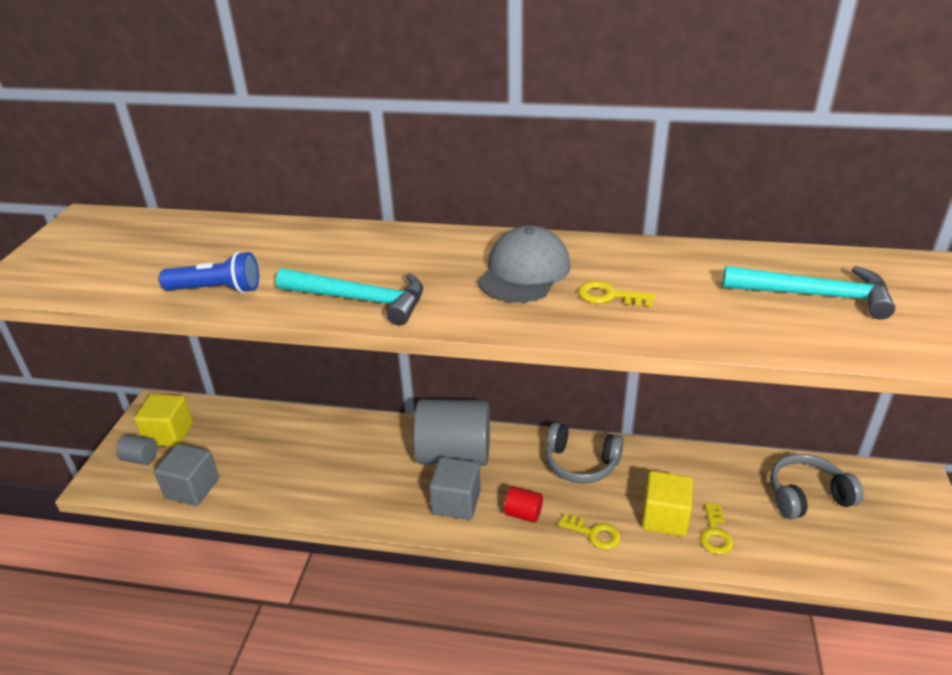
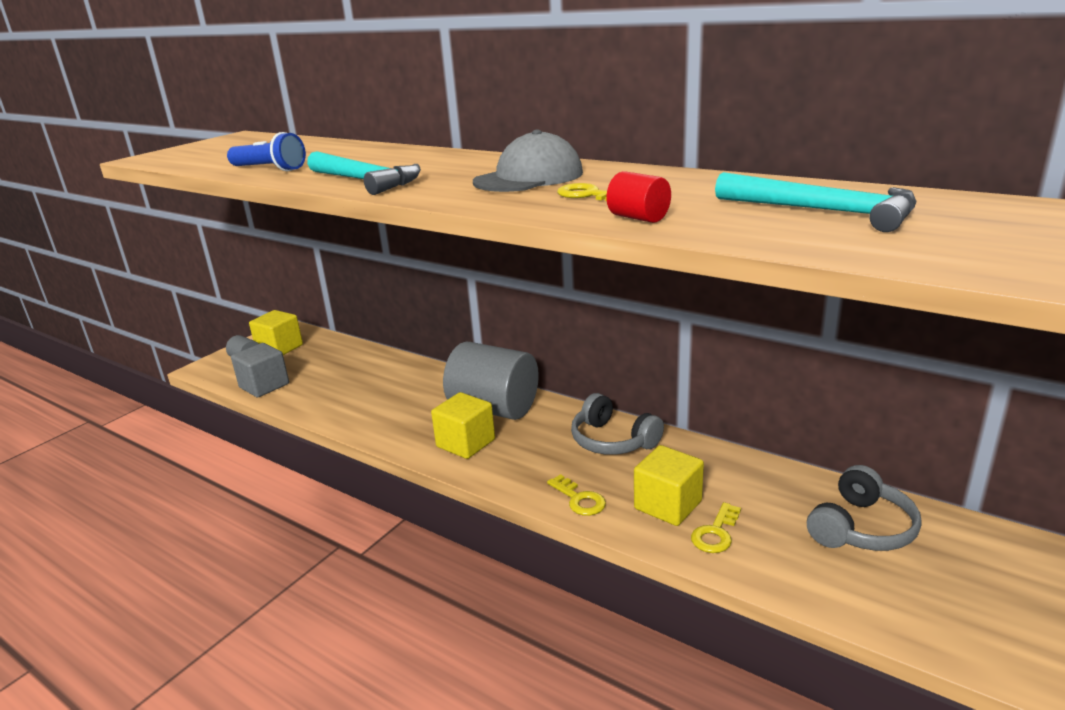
camera: 25 degrees right, 10 degrees down
(456, 502) = (465, 443): grey cube -> yellow cube
(523, 514) = (521, 466): red cylinder -> red cylinder (638, 218)
(807, 496) = (861, 528): grey headphones -> grey headphones turned 120 degrees clockwise

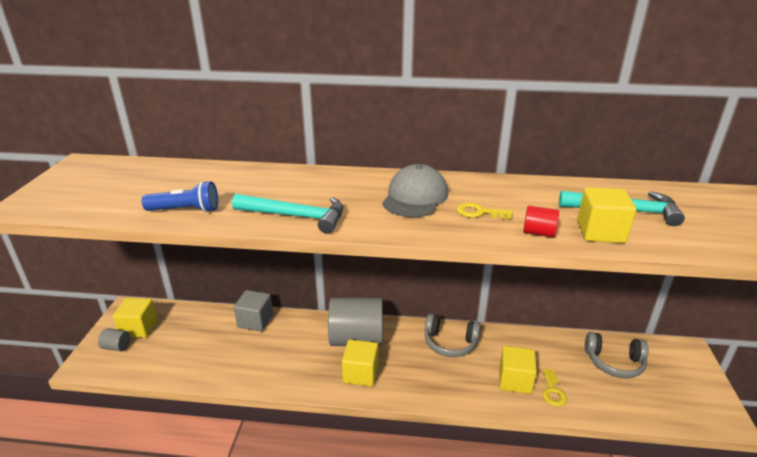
camera: 30 degrees left, 5 degrees up
(264, 386) = (157, 368): grey cube -> grey cube (255, 321)
(579, 499) = (464, 394): yellow key -> none
(739, 226) = (600, 232): none -> yellow cube
(861, 528) = (614, 362): grey headphones -> grey headphones turned 90 degrees clockwise

